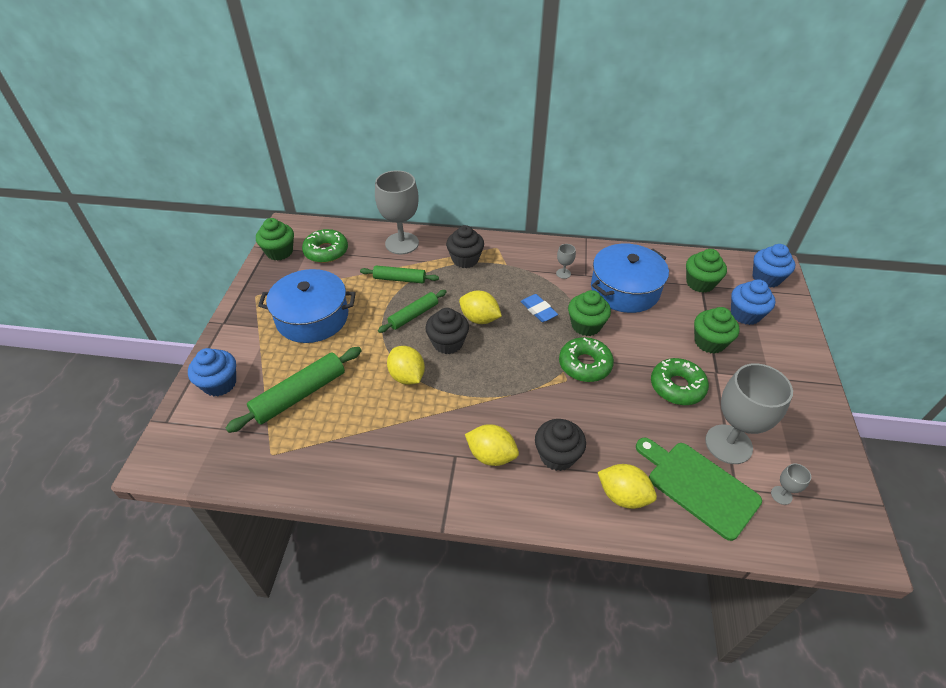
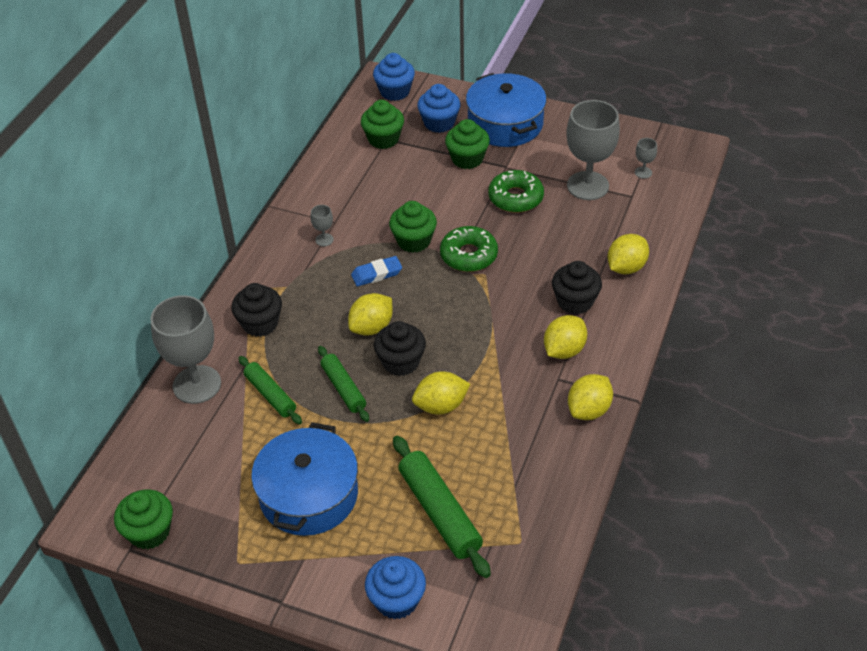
camera: 75 degrees left, 0 degrees up
(326, 251) = (175, 473): green donut -> none
(399, 279) = (270, 395): green rolling pin -> green rolling pin turned 60 degrees counterclockwise
(422, 486) = (589, 410): none -> yellow lemon
(625, 289) = (371, 197): blue pot -> blue pot (505, 124)
(698, 486) = (625, 218): green cutting board -> none

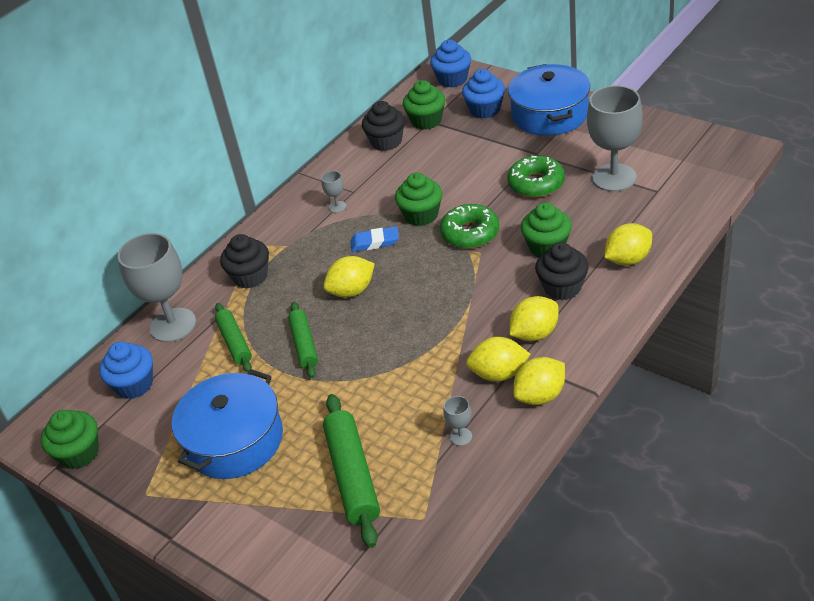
camera: 20 degrees right, 5 degrees down
(396, 600) = (279, 556): blue cupcake -> blue cupcake (134, 385)
(401, 362) = (367, 326): black cupcake -> black cupcake (386, 142)
(441, 406) = (391, 373): yellow lemon -> yellow lemon (499, 374)
(467, 159) = (500, 144): green cupcake -> green cupcake (547, 247)
(643, 172) = (677, 169): grey goblet -> grey goblet (461, 437)

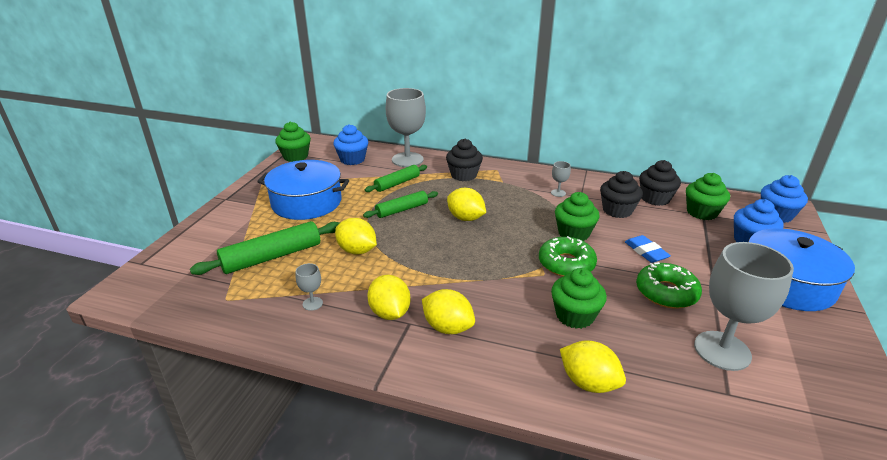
camera: 65 degrees right, 10 degrees down
(375, 242) = (527, 217): blue eraser -> blue eraser (646, 252)
(540, 396) = (366, 345): yellow lemon -> yellow lemon (357, 251)
(562, 287) = (520, 336): black cupcake -> black cupcake (617, 210)

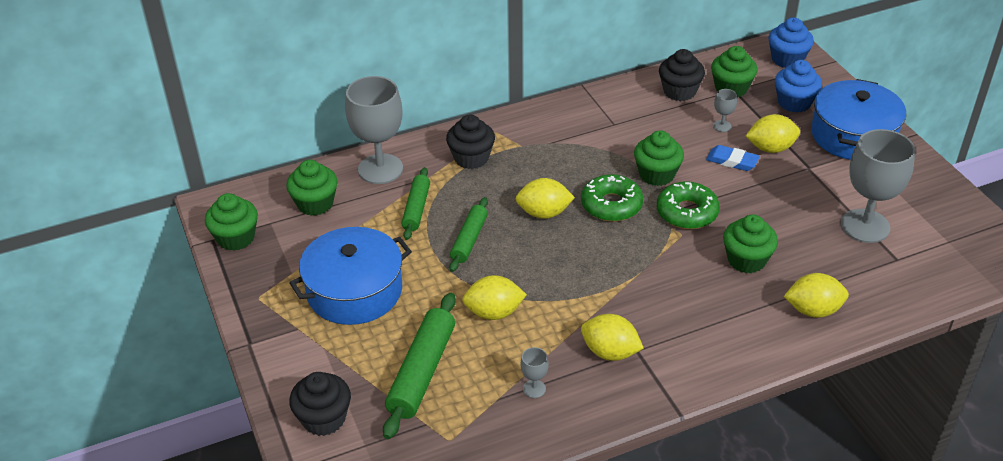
camera: 40 degrees left, 10 degrees up
(352, 159) = (315, 204): blue cupcake -> green cupcake
(448, 327) = (670, 333): yellow lemon -> yellow lemon (770, 148)
(558, 193) = (590, 131): grey goblet -> grey goblet (722, 126)
(617, 210) = (663, 125): black cupcake -> black cupcake (324, 419)
(666, 292) = (785, 195): green donut -> green donut (611, 205)

